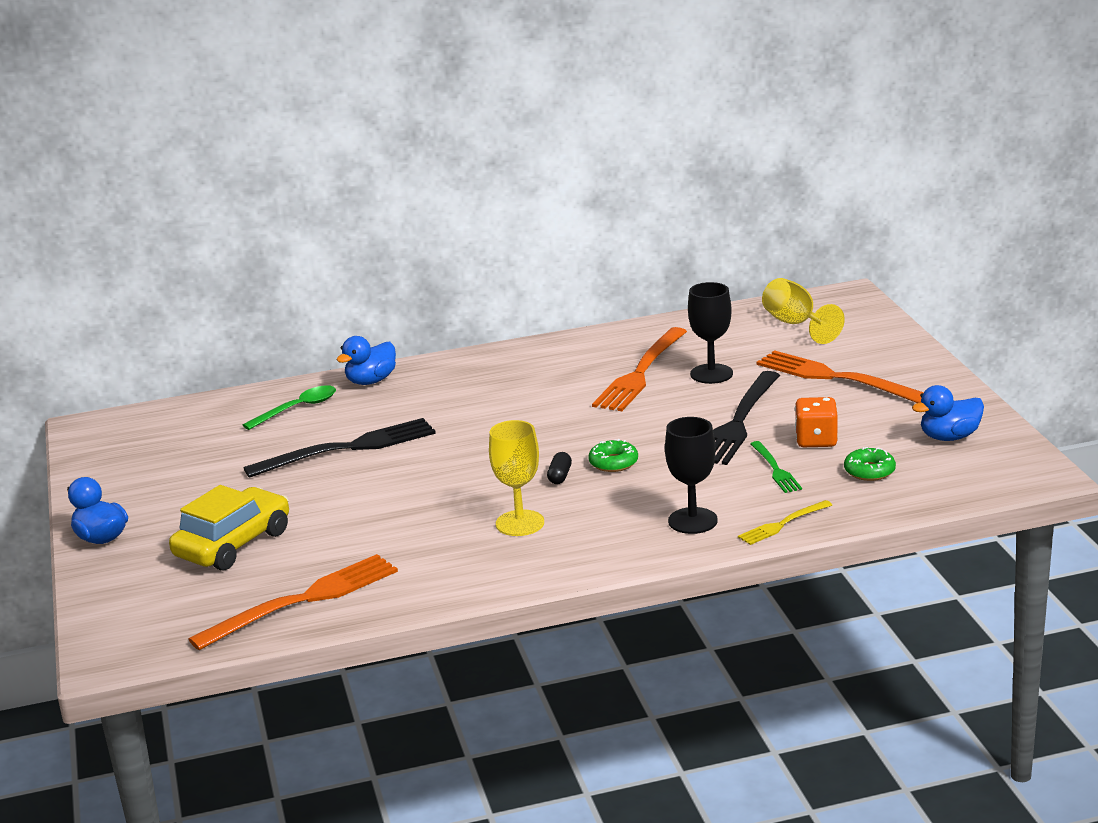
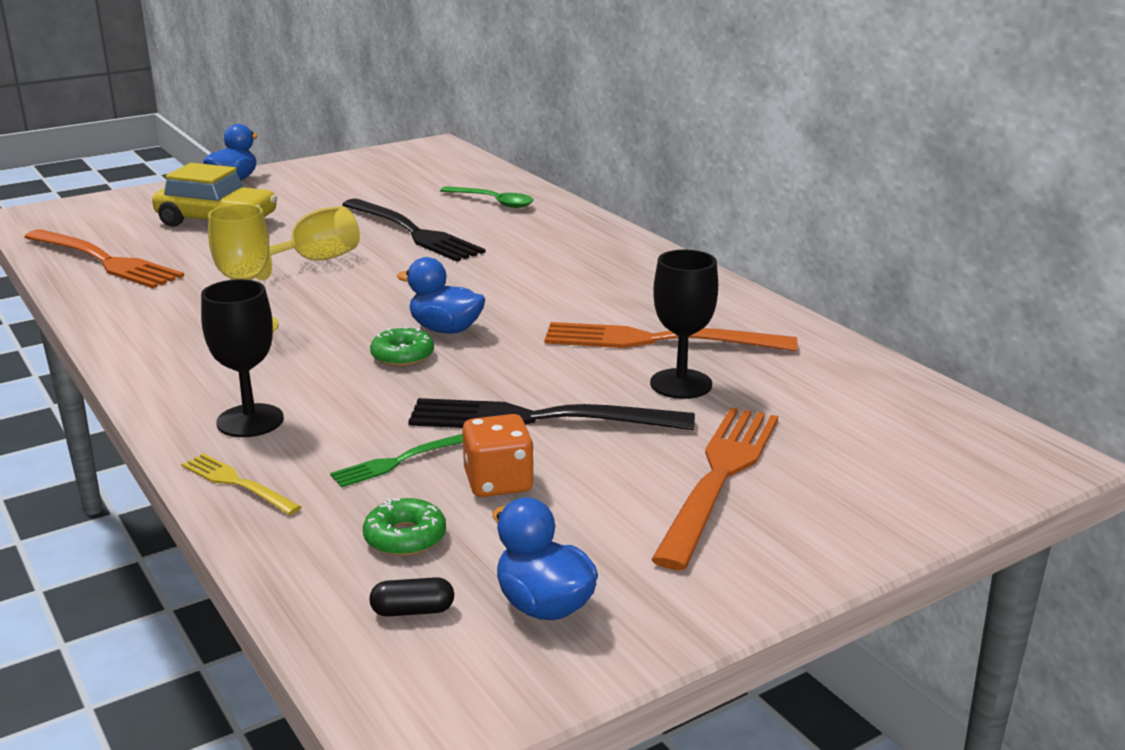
camera: 70 degrees right, 0 degrees up
(371, 381) = (568, 219): blue duck -> blue duck (445, 329)
(560, 476) = (364, 332): black capsule -> black capsule (413, 611)
(796, 324) = (891, 426): yellow goblet -> yellow goblet (315, 261)

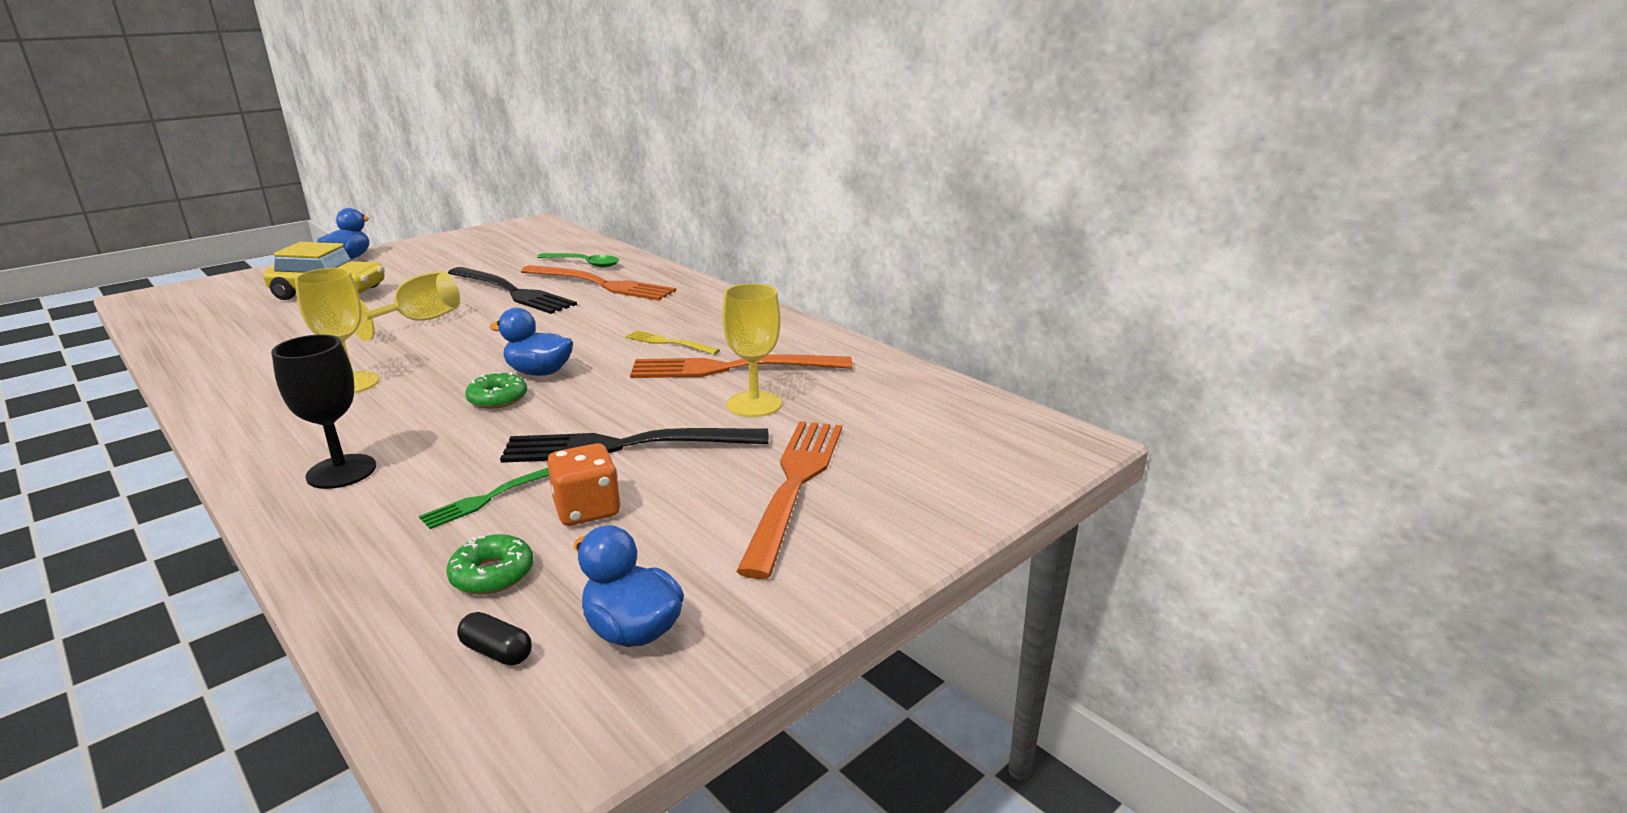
camera: 10 degrees left, 0 degrees up
(106, 261) = (214, 334): orange fork -> orange fork (602, 284)
(236, 483) = (320, 535): yellow fork -> yellow fork (668, 343)
(413, 611) = (497, 651): black capsule -> black capsule turned 45 degrees clockwise
(681, 384) = (754, 404): black goblet -> yellow goblet

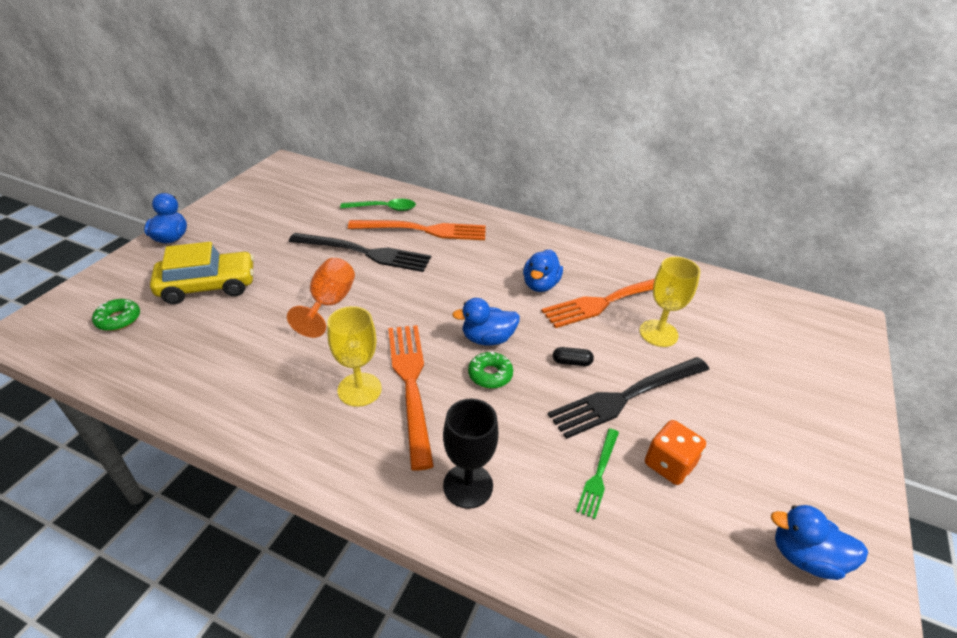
camera: 25 degrees left, 15 degrees up
(419, 321) = (329, 304): yellow goblet -> orange goblet
(492, 574) = (679, 544): green donut -> green donut (118, 319)
(497, 651) = (756, 607): black capsule -> black capsule (571, 362)
(668, 343) = (540, 285): yellow fork -> blue duck
(795, 484) = (756, 400): orange fork -> orange fork (410, 383)

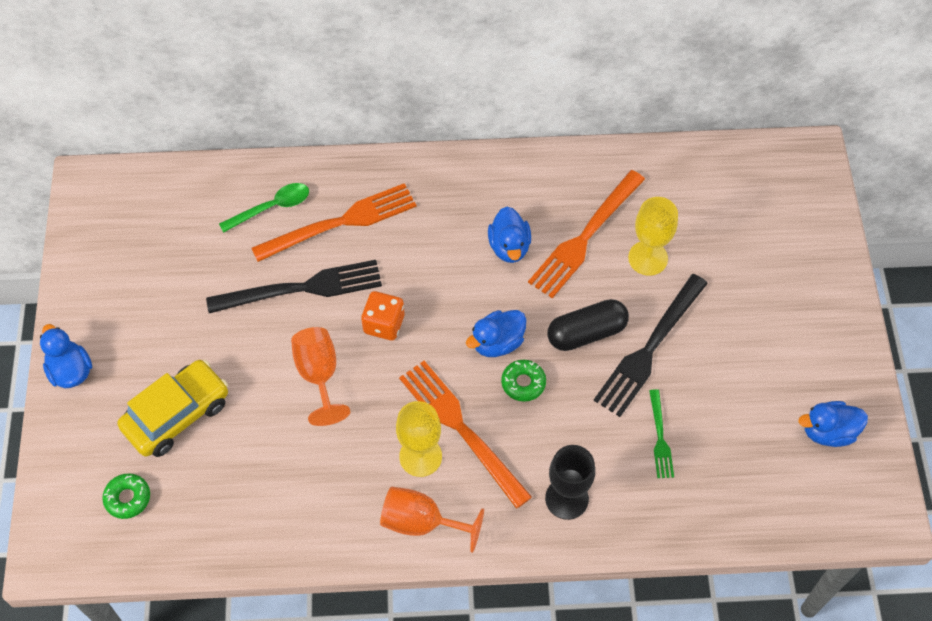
camera: 25 degrees left, 20 degrees up
(316, 441) = (421, 522): none -> orange goblet
(571, 362) = (586, 333): black capsule -> black capsule, size x2.08
(669, 464) = (709, 400): orange dice -> orange dice (384, 324)

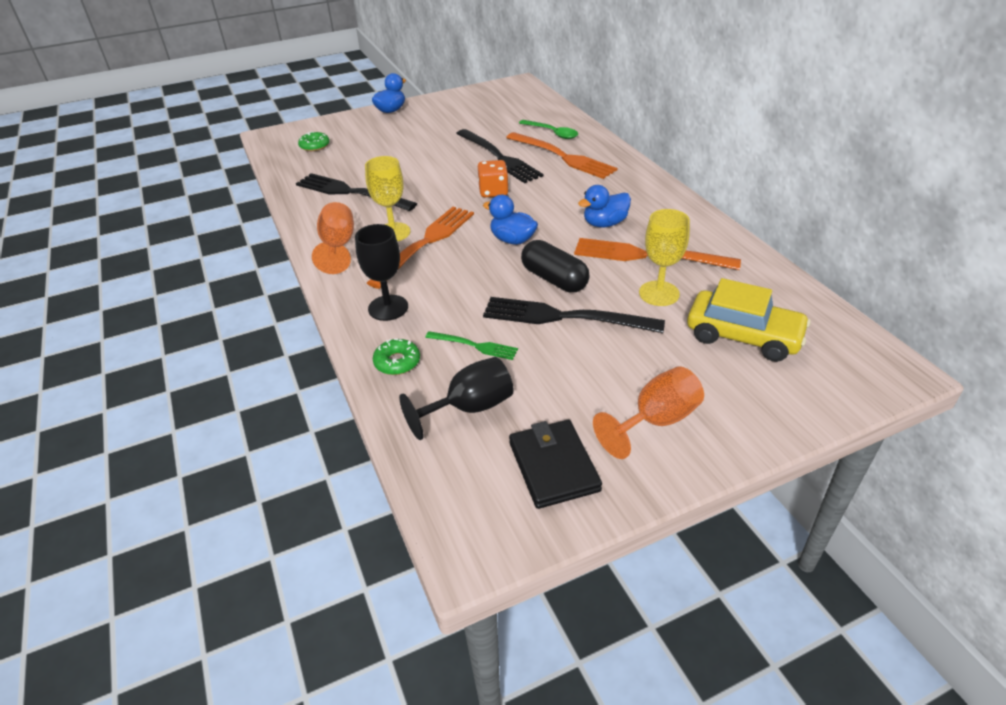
camera: 70 degrees right, 20 degrees down
(177, 414) = (379, 145): yellow car -> yellow car (743, 336)
(296, 481) = (350, 192): none -> black fork
(319, 375) = (436, 179): orange goblet -> orange goblet (656, 421)
(523, 383) = (484, 260): green donut -> green donut (397, 362)
(660, 438) = (475, 346): green fork -> green fork turned 135 degrees counterclockwise
(741, 470) = (470, 408): none -> black goblet
(828, 432) = (553, 466): blue duck -> black wallet

